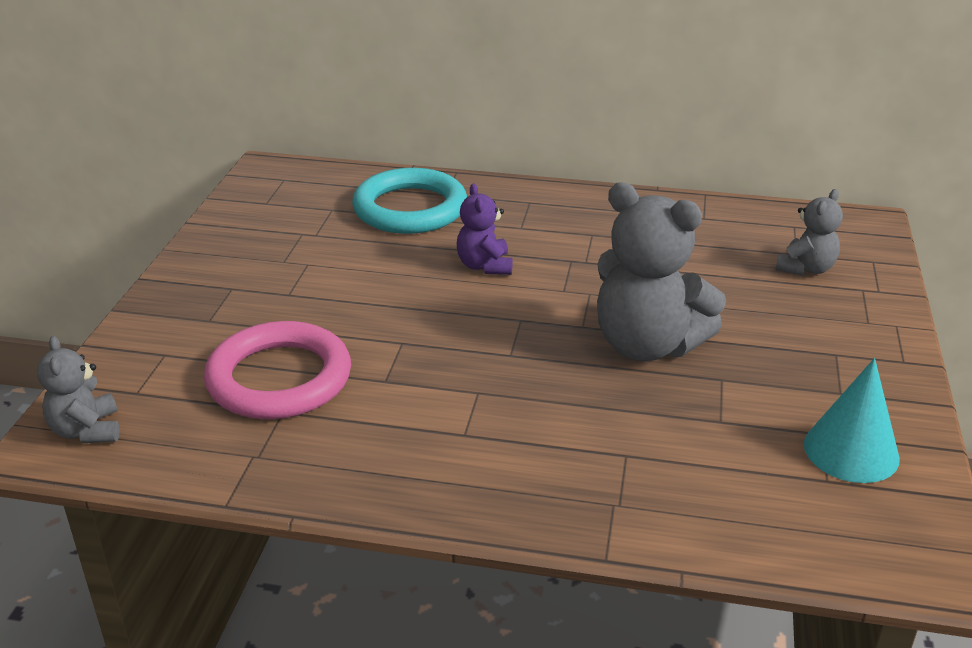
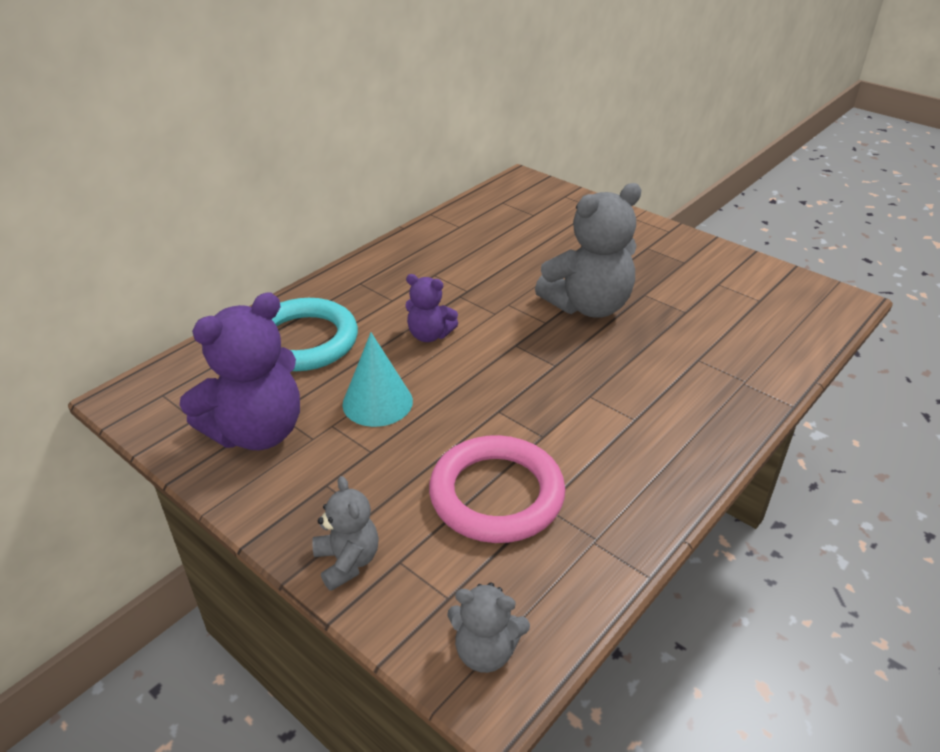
camera: 60 degrees left, 5 degrees up
(271, 234) = (257, 432): none -> purple teddy bear
(806, 268) = (553, 219): grey teddy bear -> grey teddy bear (347, 561)
(851, 451) = (739, 282): turquoise cone -> turquoise cone (377, 402)

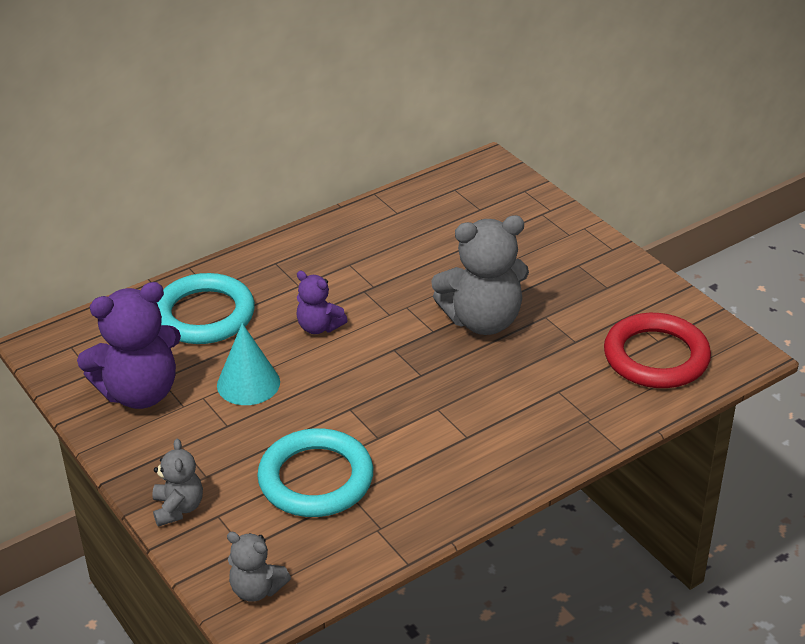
camera: 15 degrees right, 0 degrees up
(496, 494) = (316, 479): pink ring -> turquoise ring
(767, 314) = (656, 357): none -> red ring

